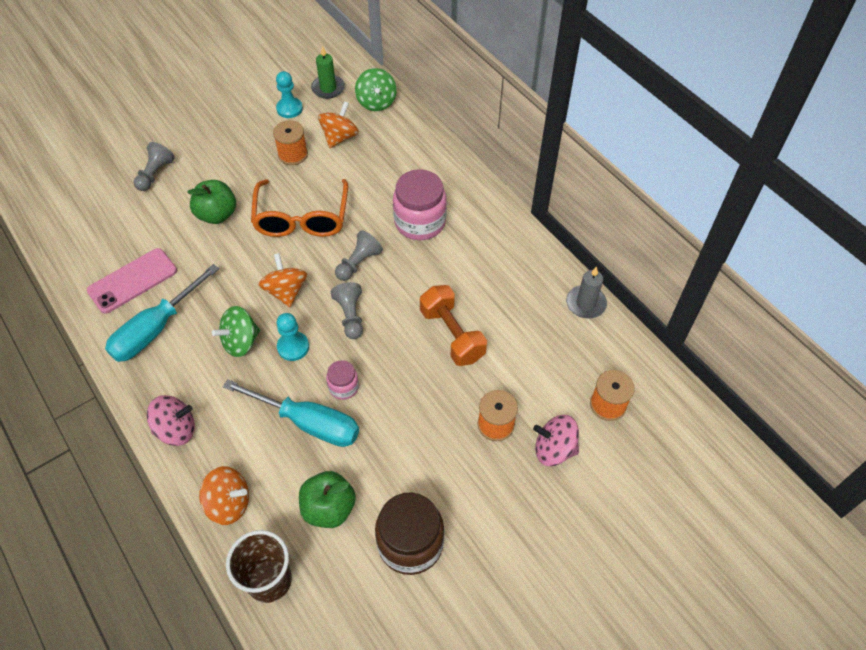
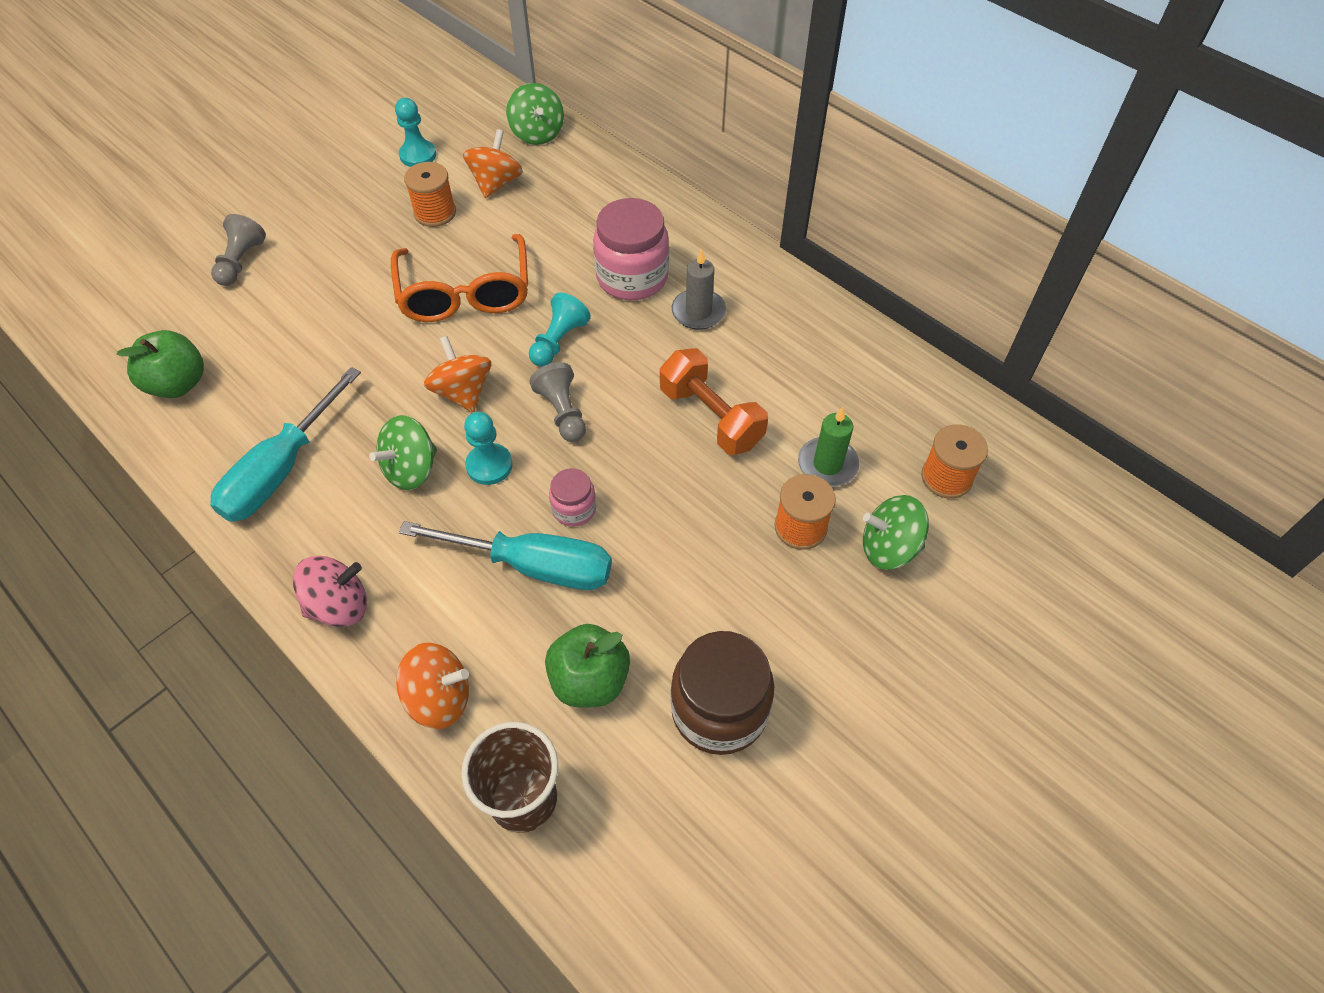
camera: 10 degrees left, 0 degrees up
(132, 281) = (234, 409): pink phone -> none
(217, 214) = (342, 304): green apple -> green apple (178, 384)
(328, 88) = (466, 124): green candle -> green candle (827, 464)
(358, 263) = (558, 341): grey pawn -> turquoise pawn
(554, 449) = (889, 548): pink spinning top -> green spinning top
(585, 303) = (882, 351): grey candle -> grey candle (698, 312)

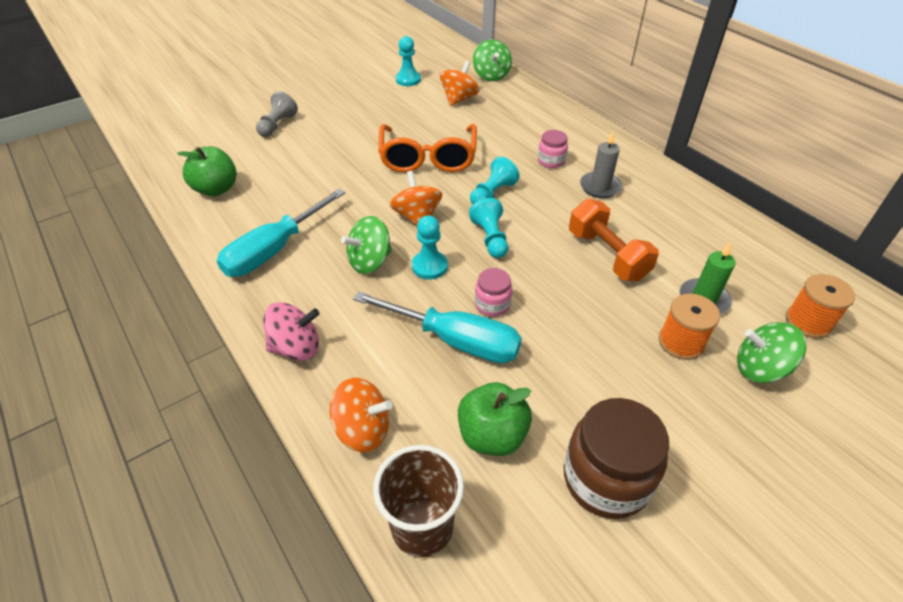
camera: 10 degrees right, 10 degrees down
(435, 213) = (414, 111): orange spool -> none
(562, 412) = (490, 238): grey pawn -> turquoise pawn
(632, 277) = (551, 161): pink jar -> pink jar, size x0.52

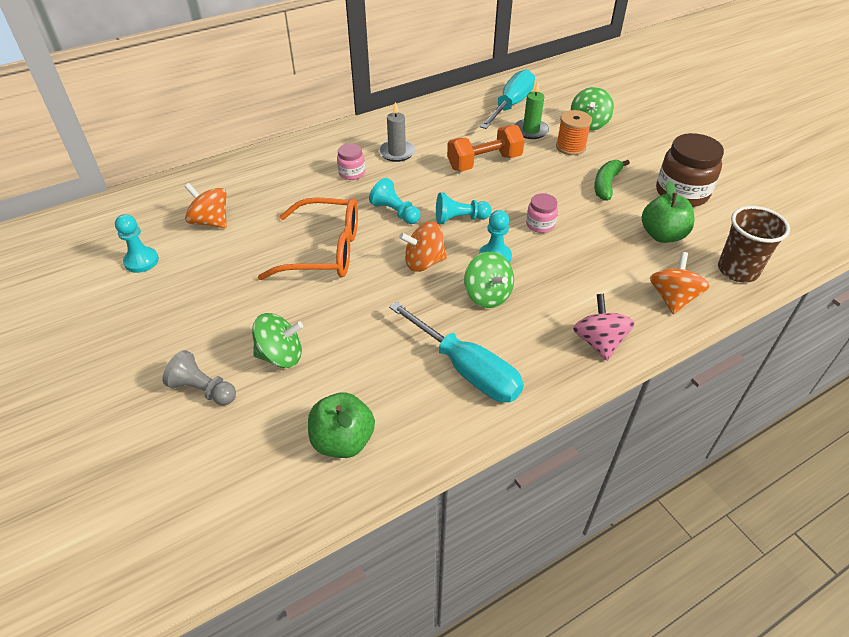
camera: 85 degrees left, 0 degrees up
(454, 340) = (580, 247): turquoise screwdriver -> turquoise screwdriver (511, 105)
(491, 76) = (168, 194): green spinning top -> green spinning top (281, 355)
(598, 378) = (606, 184): none -> green banana
(808, 322) = (549, 99): orange spool -> none

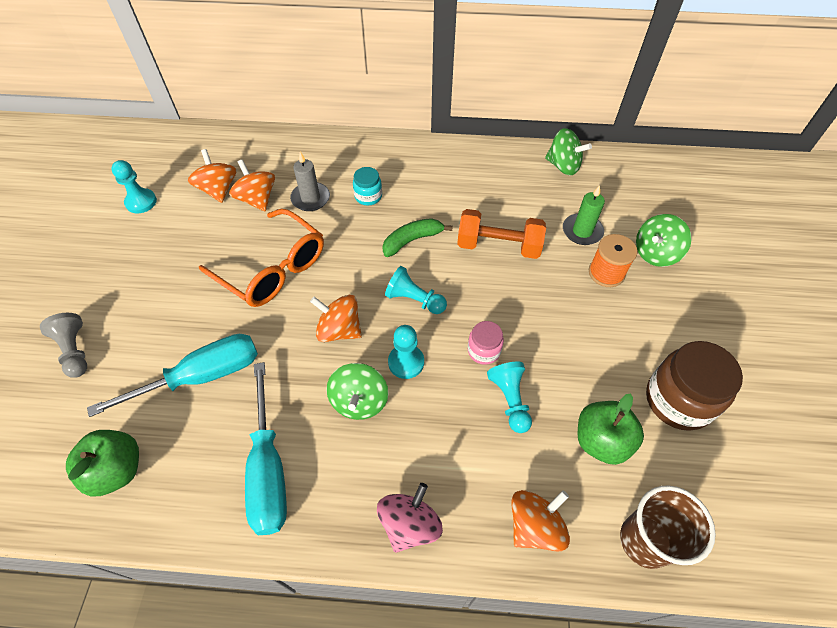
camera: 35 degrees right, 10 degrees up
(256, 213) = (257, 199): none -> orange spinning top
(281, 355) = (150, 355): green spinning top -> green spinning top (563, 166)
(352, 173) = (368, 196): pink jar -> turquoise jar
(395, 212) = (365, 260): turquoise pawn -> turquoise pawn (510, 400)
(397, 152) = (427, 193): grey candle -> grey candle (310, 198)
(511, 105) = (590, 189): turquoise screwdriver -> turquoise screwdriver (201, 376)
(606, 184) = (600, 341): green banana -> green banana (412, 240)

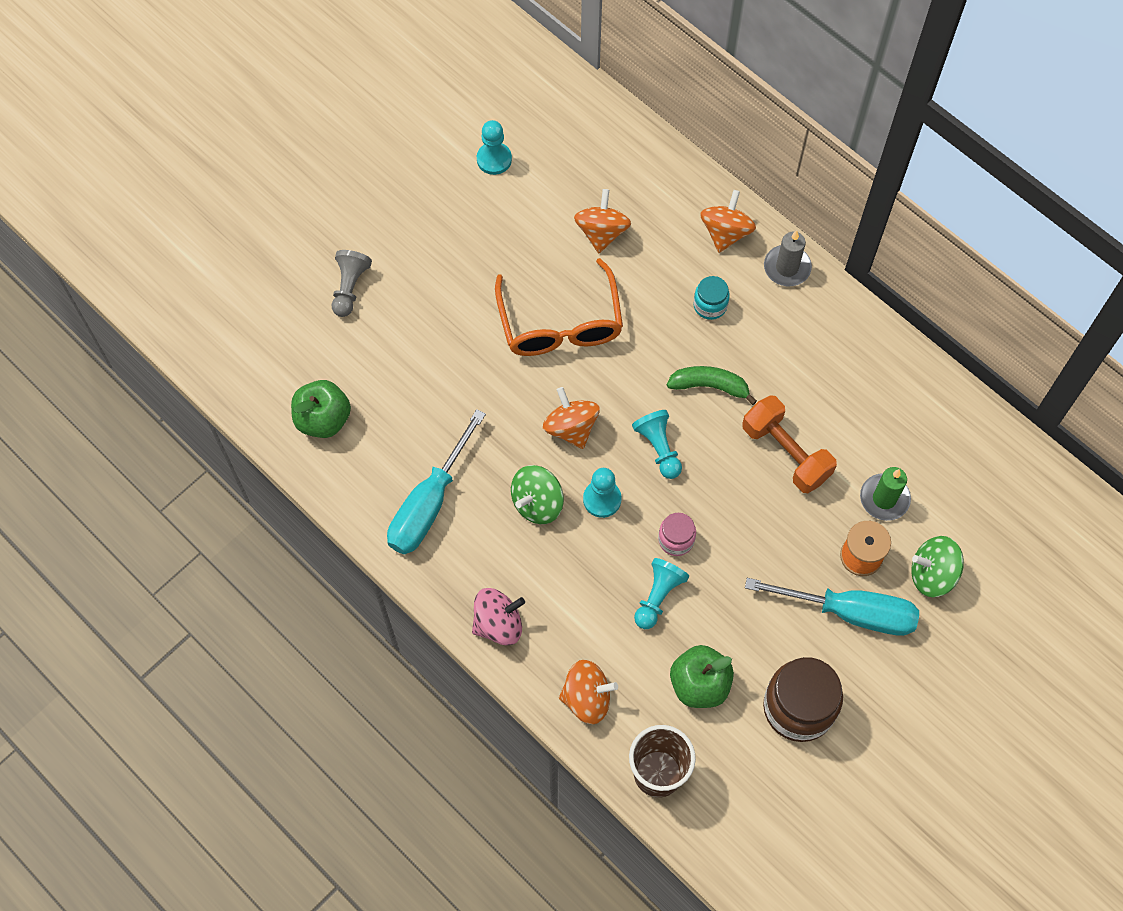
camera: 40 degrees right, 10 degrees up
(201, 376) = (431, 386): turquoise screwdriver -> turquoise screwdriver (849, 612)
(218, 190) = (573, 194): orange spinning top -> orange spinning top (725, 233)
(310, 198) = (652, 268): grey candle -> grey candle (787, 267)
(563, 166) = (944, 413): green spinning top -> none

